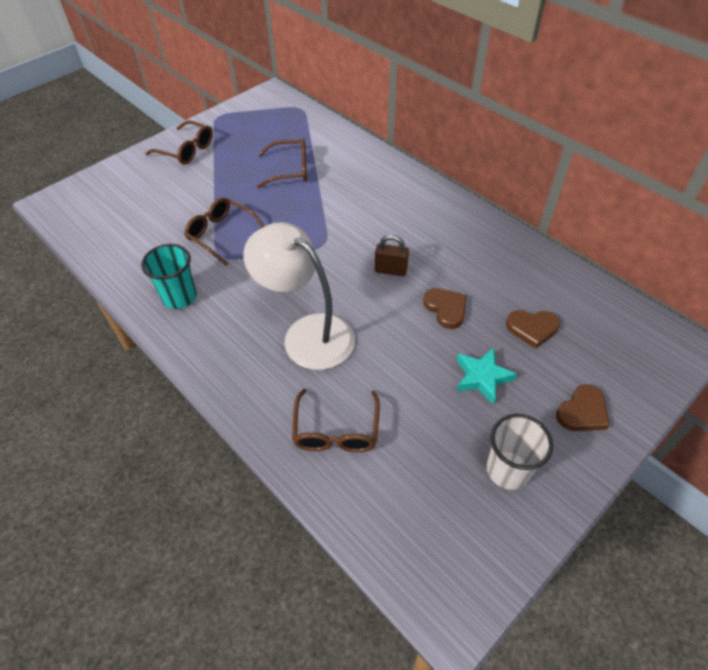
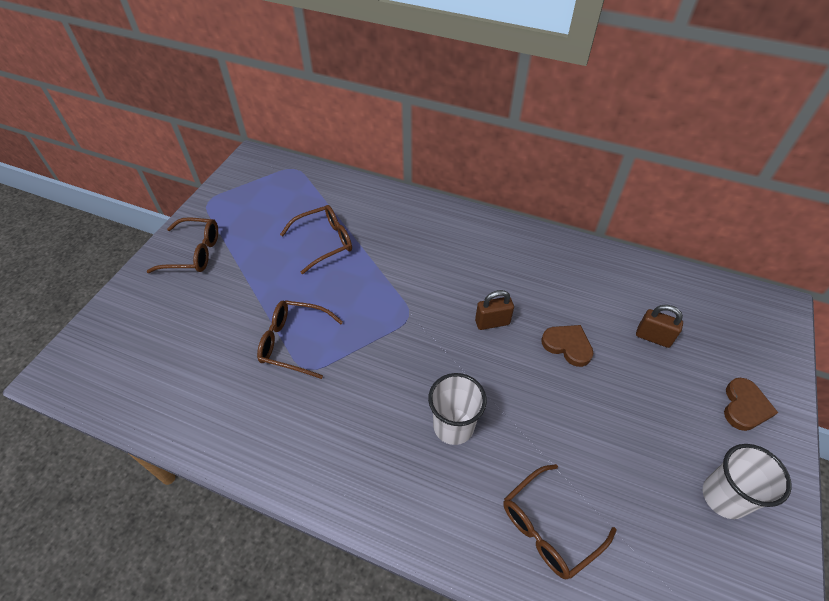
camera: 25 degrees left, 0 degrees up
(179, 297) = (289, 437): turquoise cup -> none
(307, 333) = (453, 426): white lamp -> white cup
(336, 430) = (549, 527): brown glasses -> brown glasses turned 75 degrees clockwise
(482, 377) = (643, 407): turquoise star -> none
(532, 328) = (653, 337): brown heart -> brown padlock

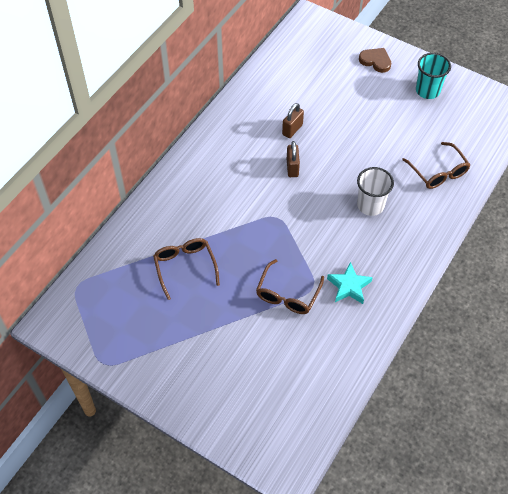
camera: 80 degrees left, 5 degrees up
(193, 253) = (172, 372): brown glasses -> none
(310, 411) = (349, 286): none -> turquoise star
(567, 345) = (319, 131): brown heart -> none
(653, 337) = (320, 85): brown padlock -> brown padlock (292, 129)
(724, 497) = (427, 91): white cup -> turquoise cup

